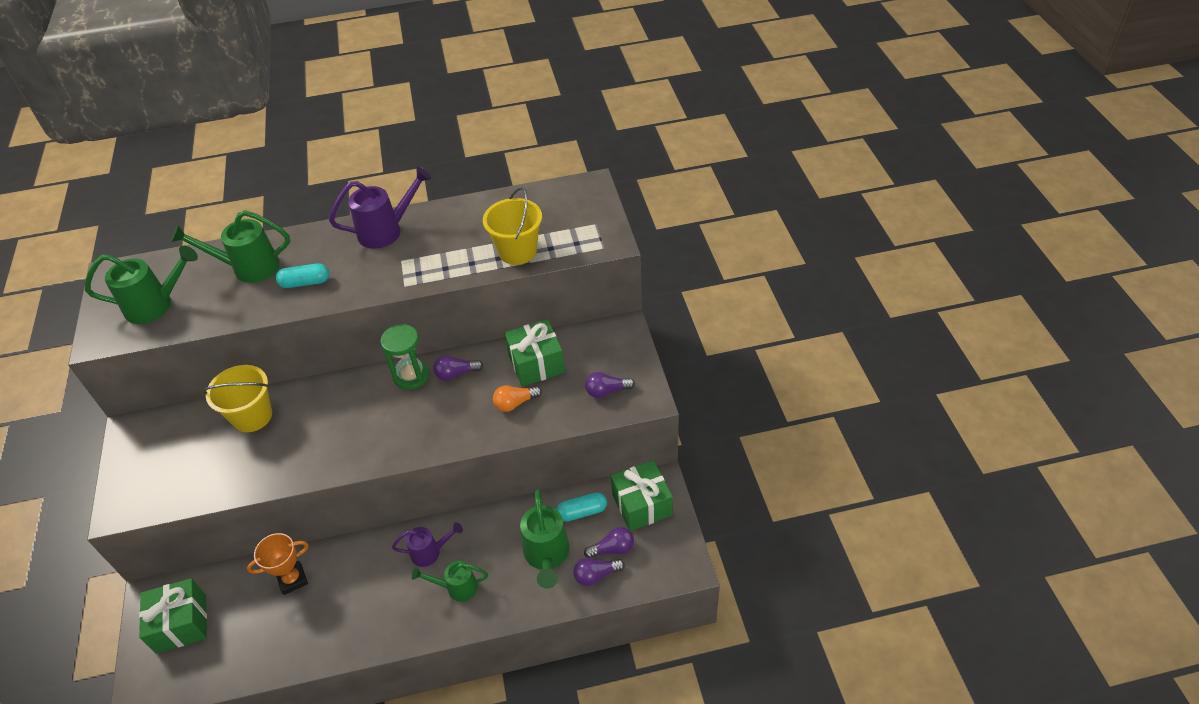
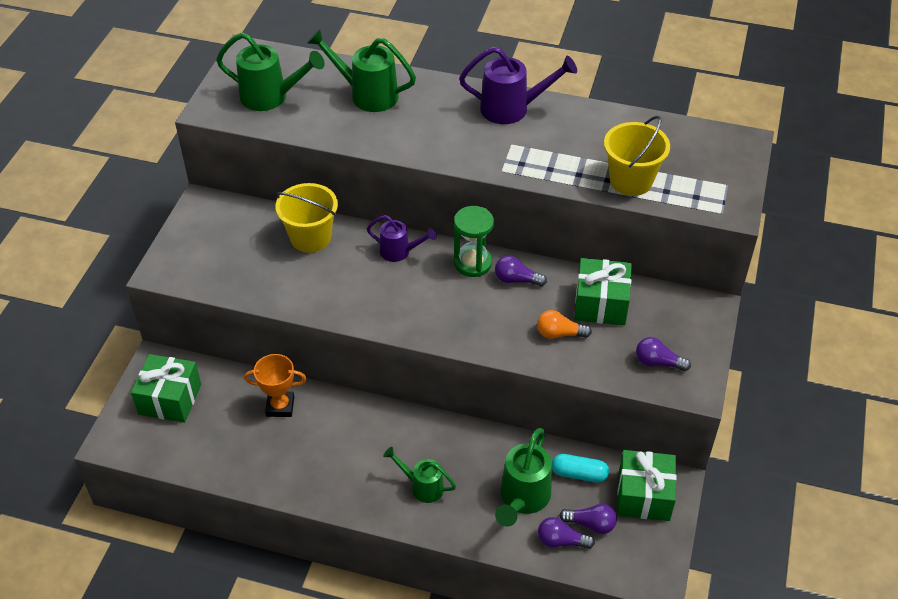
camera: 25 degrees right, 0 degrees up
(305, 282) = (411, 130): turquoise capsule -> none
(430, 552) = (414, 441): purple watering can -> purple watering can (399, 252)

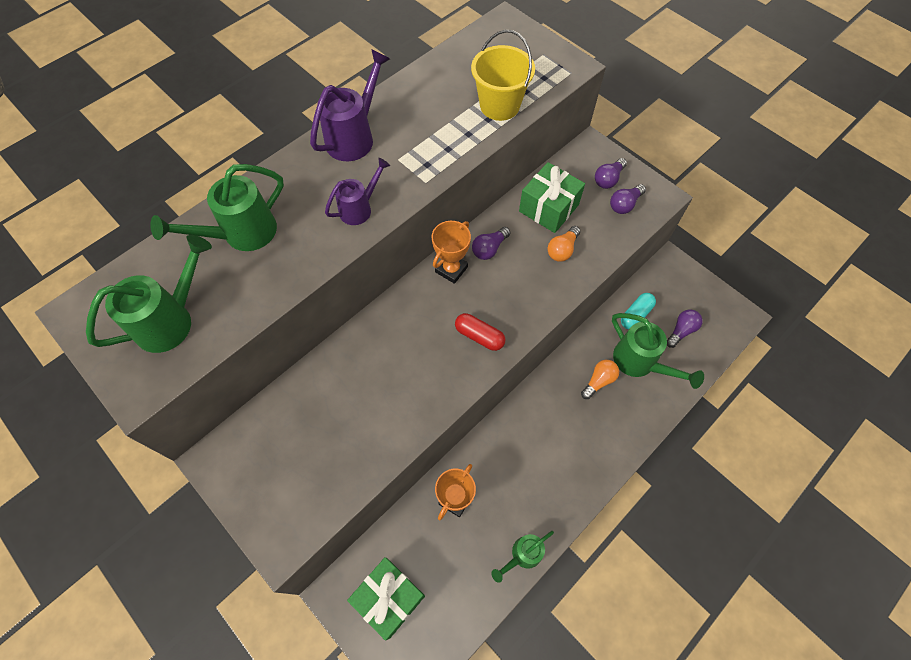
camera: 60 degrees left, 15 degrees up
(310, 238) = (334, 380): yellow bucket -> none
(399, 252) = (402, 317): purple watering can -> purple watering can (359, 209)
(418, 311) = (479, 336): none -> red capsule
(423, 487) = (595, 426): green watering can -> green watering can (523, 555)
(472, 263) = (451, 269): green hourglass -> orange trophy
(475, 470) = (599, 381): none -> orange light bulb
(561, 541) = (687, 357): purple light bulb -> purple light bulb (608, 179)
(643, 496) = (673, 286): green gift -> none

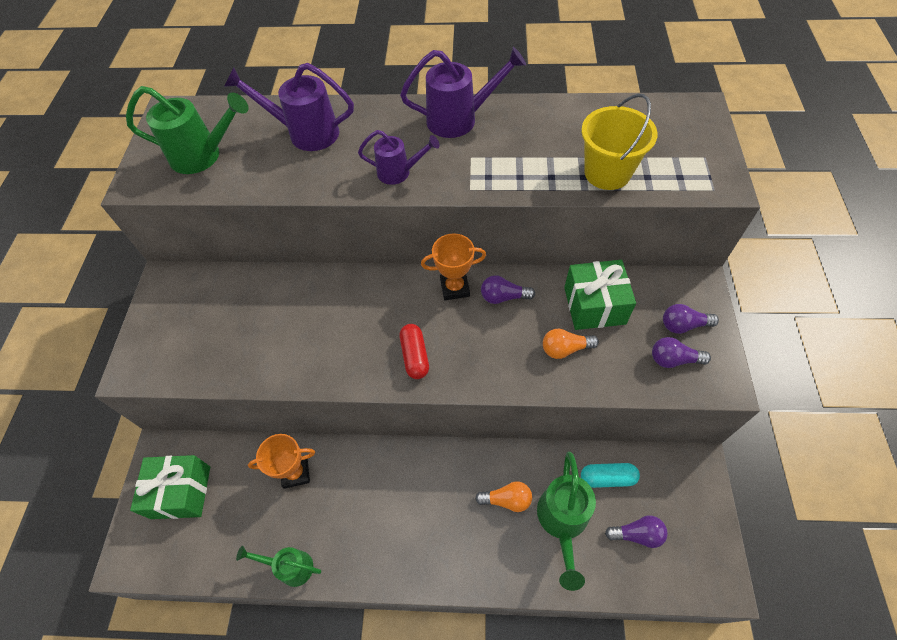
camera: 50 degrees right, 5 degrees down
(242, 234) = (306, 133): green watering can -> purple watering can

